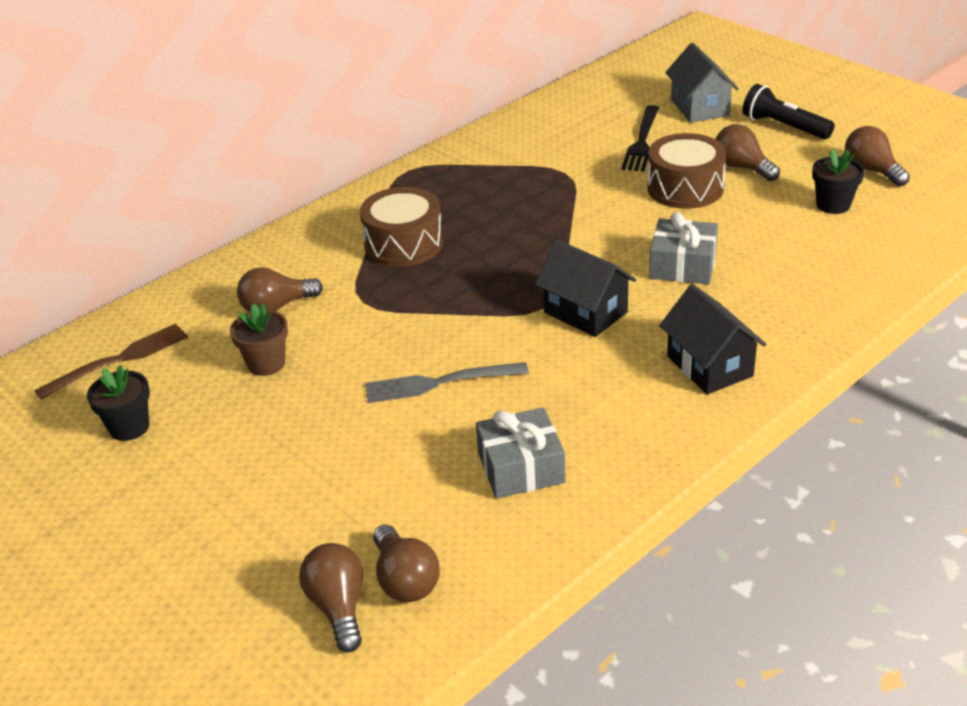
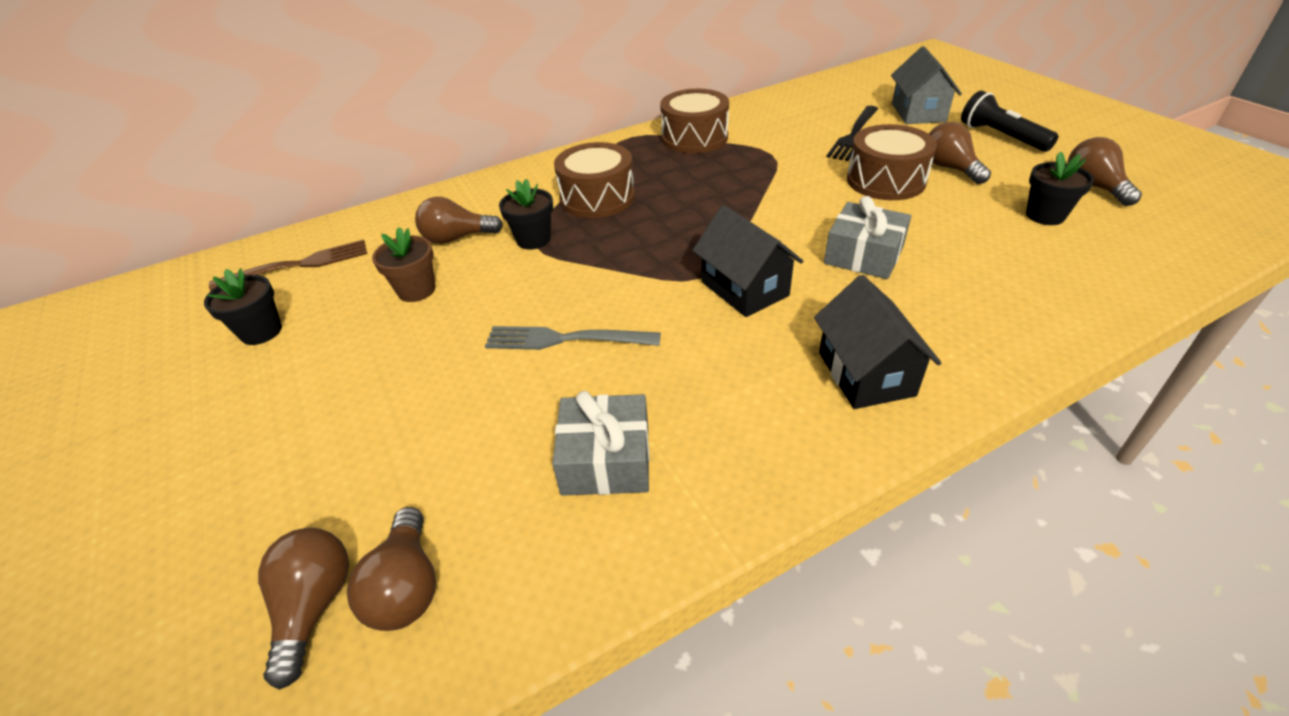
camera: 15 degrees right, 5 degrees up
(359, 297) = (533, 239): none -> black flower pot
(478, 163) = (694, 138): none -> brown drum

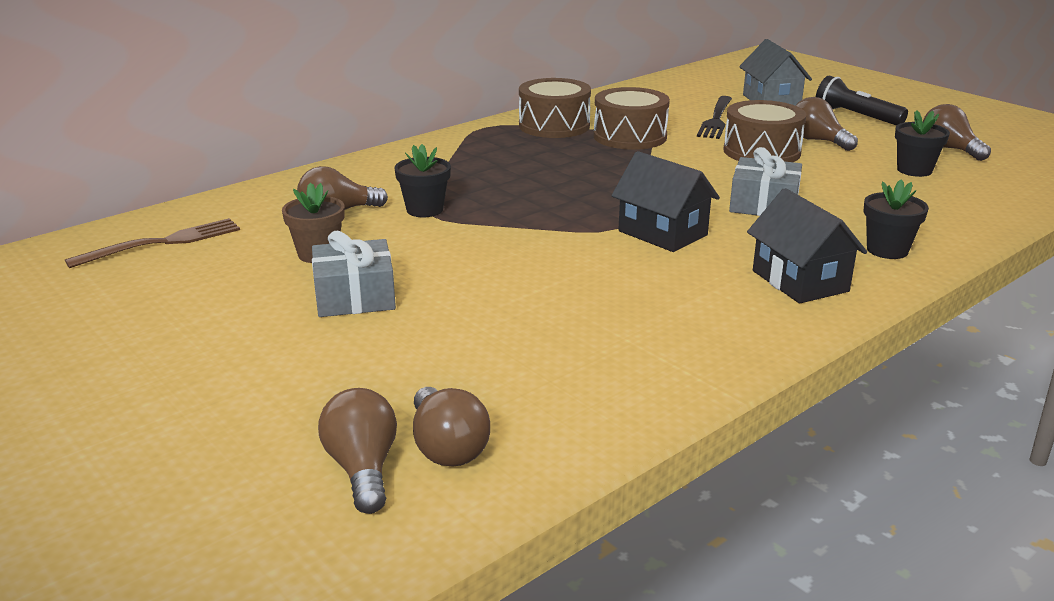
camera: 15 degrees left, 15 degrees down
(261, 332) = (157, 295): black flower pot -> black flower pot (887, 250)
(564, 339) = (502, 279): grey fork -> none
(597, 198) = (475, 175): brown drum -> brown drum (630, 136)
(606, 460) = (590, 353): grey gift -> grey gift (355, 296)

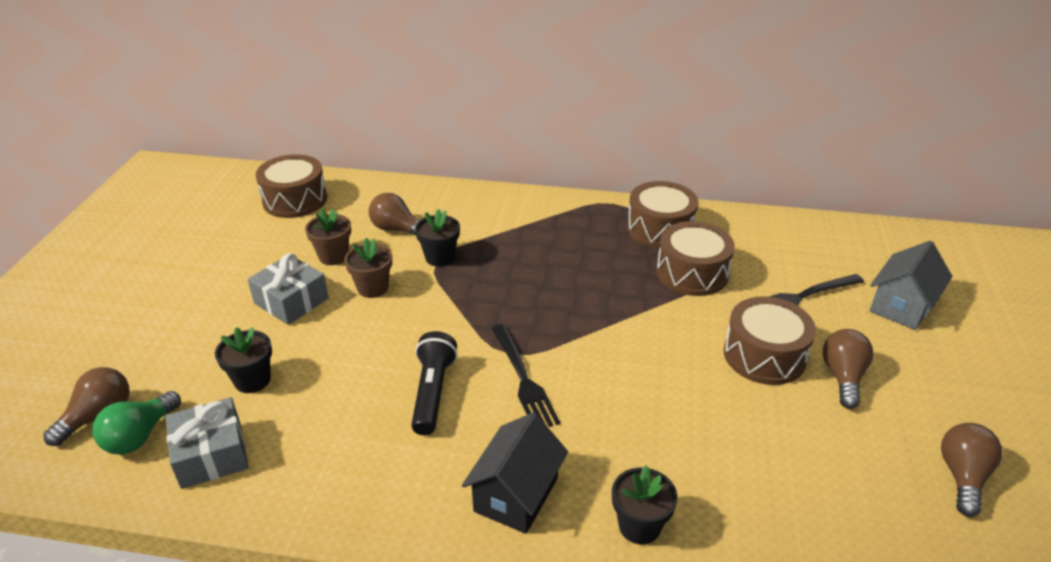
camera: 50 degrees right, 10 degrees up
(163, 243) = (295, 200): brown fork -> brown drum
(413, 252) = (373, 288): none -> brown flower pot
(447, 447) = (140, 436): brown light bulb -> green light bulb
(662, 233) = (524, 379): black house -> black fork
(763, 204) = (647, 408): grey gift -> grey gift (211, 454)
(855, 117) = (949, 375): black flashlight -> black flashlight (432, 392)
(914, 170) = (862, 472): black flower pot -> black flower pot (252, 380)

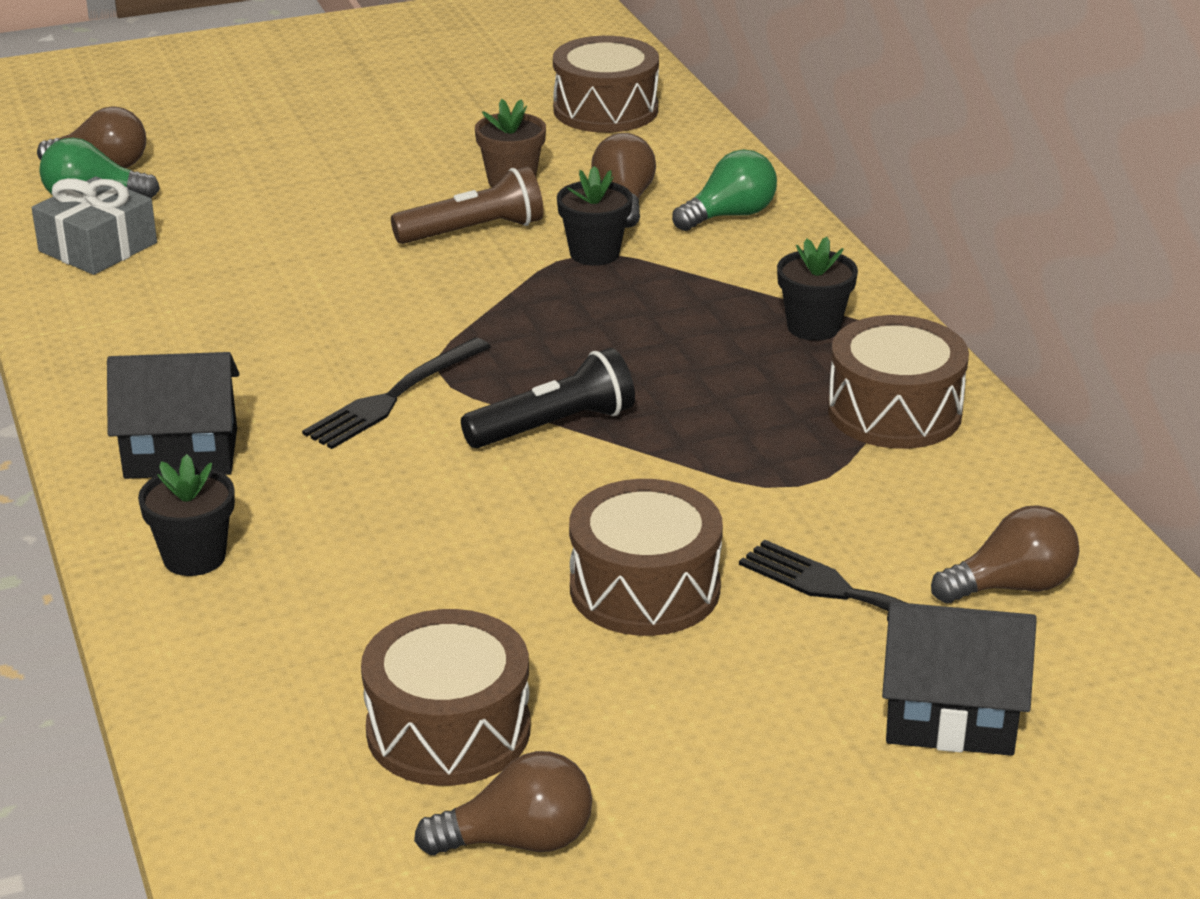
camera: 60 degrees right, 5 degrees down
(252, 380) = (229, 223): black flower pot -> black flower pot (813, 327)
(291, 301) = (391, 190): grey gift -> none
(373, 288) = (474, 231): brown flower pot -> brown flashlight
(432, 392) = (310, 341): black flashlight -> black flashlight (554, 426)
(446, 205) = (729, 215): none -> green light bulb
(692, 273) = (799, 472): brown drum -> brown drum (448, 730)
(843, 377) = (664, 679): brown light bulb -> brown light bulb (1011, 586)
(901, 306) = (950, 717): grey house -> black house

